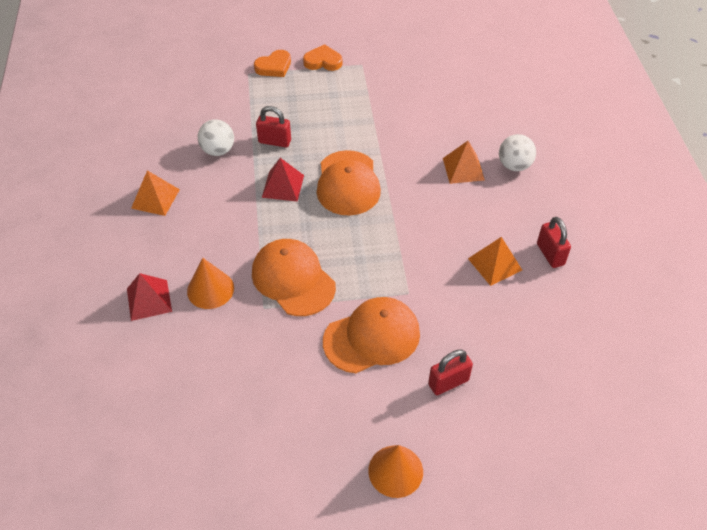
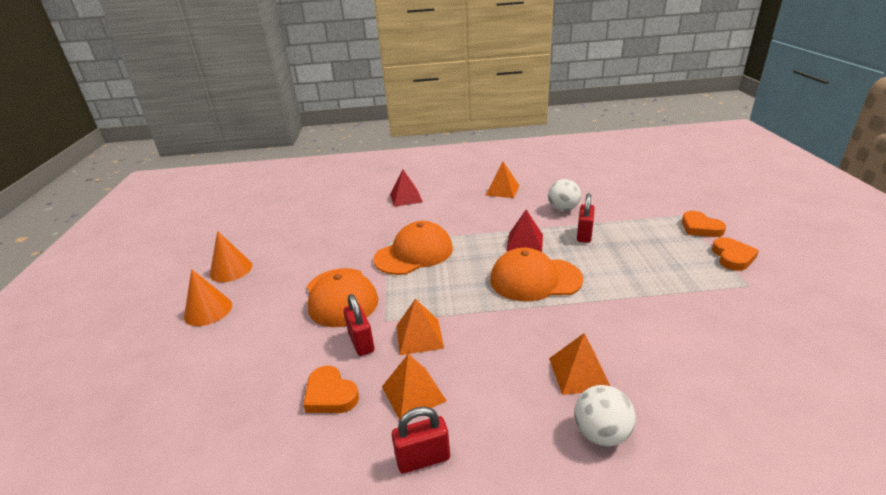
camera: 95 degrees right, 20 degrees down
(210, 289) = (410, 218): orange cone -> orange cone (231, 269)
(429, 265) = (419, 336): none -> orange pyramid
(448, 382) = (272, 345): red padlock -> red padlock (361, 342)
(503, 320) = (330, 394): none -> orange heart

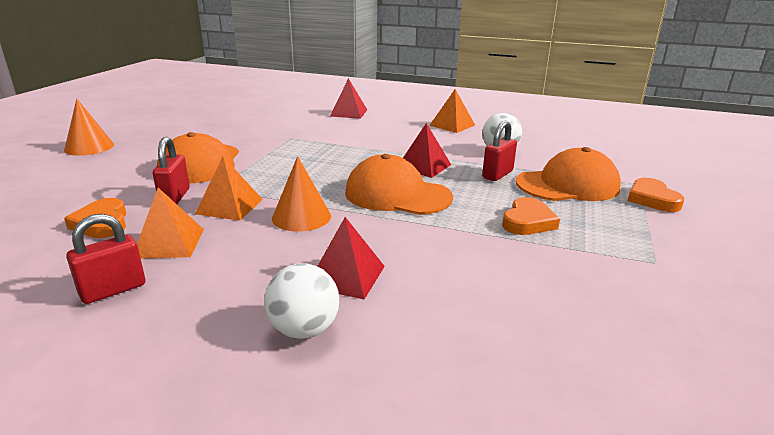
camera: 20 degrees right, 5 degrees down
(231, 269) = (140, 127): orange cone -> orange cone (301, 217)
(414, 253) = (304, 150): orange cap -> orange cap (567, 185)
(423, 459) = (113, 290): red padlock -> red padlock turned 45 degrees counterclockwise
(579, 373) = (346, 276): orange pyramid -> red pyramid
(732, 257) = (664, 232): orange heart -> orange heart (528, 221)

